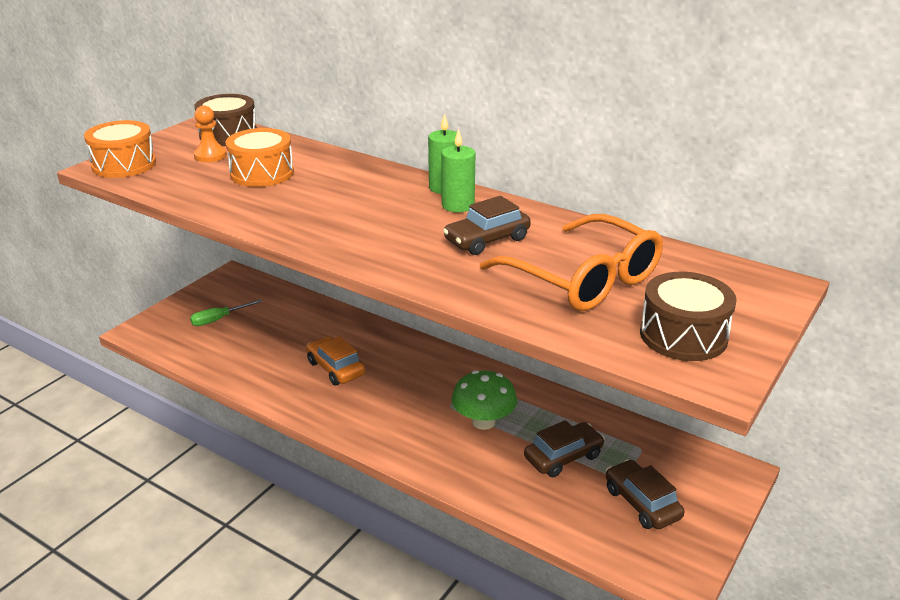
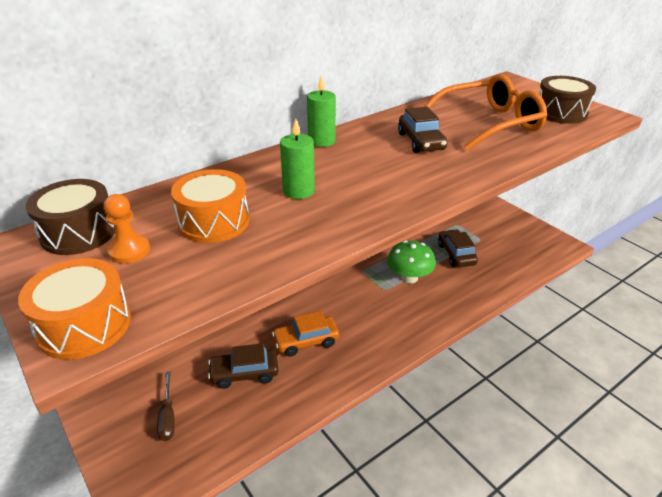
camera: 70 degrees left, 5 degrees up
(218, 319) = (168, 417): green screwdriver -> brown screwdriver
(458, 205) = (357, 141): green candle -> green candle (298, 191)
(642, 503) = (503, 238): brown car -> brown car (244, 374)

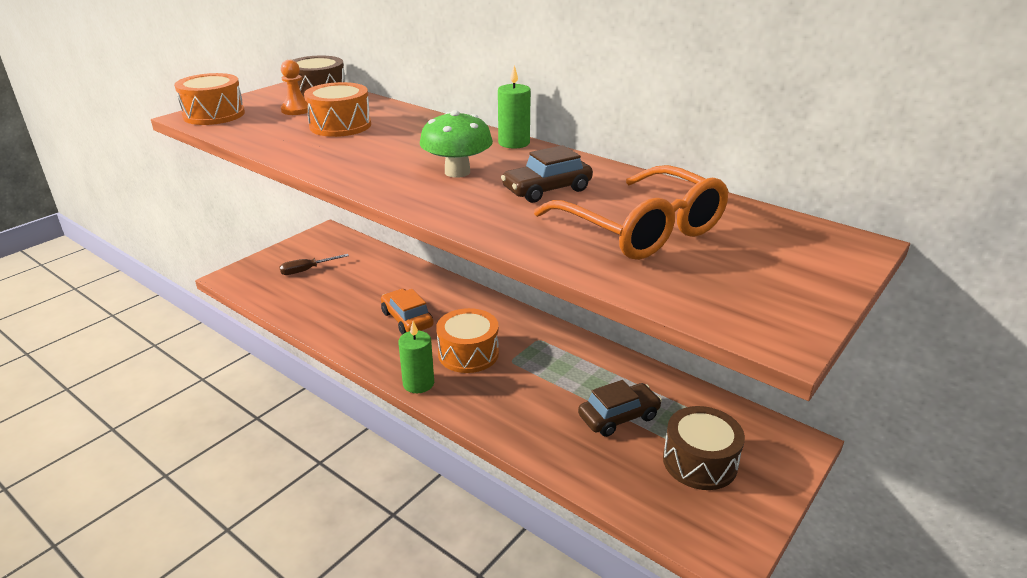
camera: 75 degrees right, 5 degrees down
(244, 374) = (358, 294): brown car -> none
(298, 191) = (400, 146): green candle -> green candle (418, 383)
(369, 310) = (468, 353): none -> orange drum
(409, 278) = (542, 377): green mushroom -> green mushroom (457, 172)
(560, 112) = (744, 289): brown drum -> brown drum (699, 462)

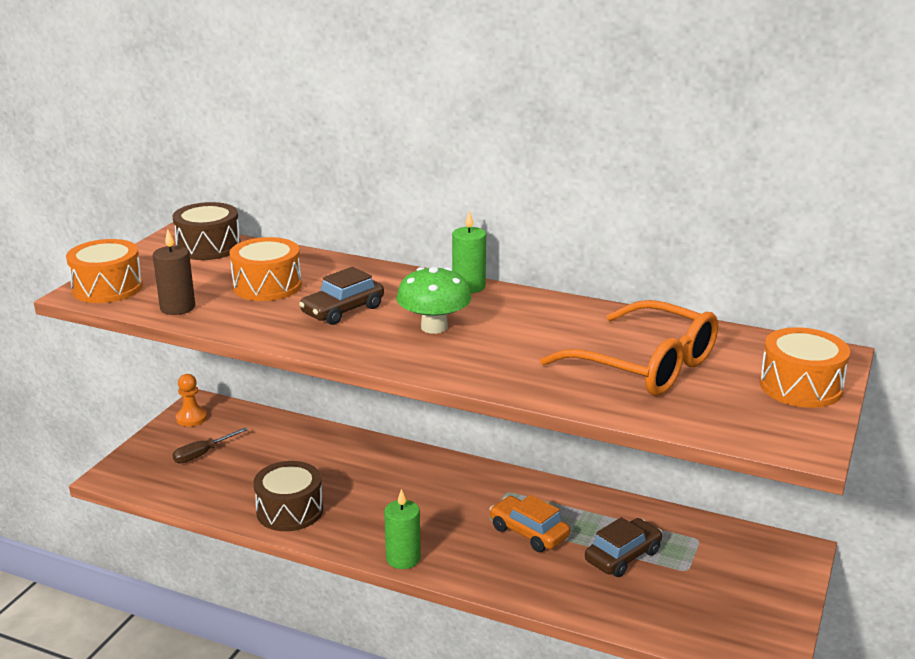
camera: 15 degrees left, 5 degrees down
(253, 134) = (177, 308): none -> brown candle
(296, 110) = (200, 271): orange pawn -> orange pawn (191, 418)
(407, 319) = (353, 493): orange car -> orange car (528, 532)
(468, 353) = (440, 518): orange drum -> orange drum (800, 386)
(547, 190) = (535, 336): brown car -> brown car (343, 310)
(699, 462) = (715, 584): brown drum -> brown drum (289, 511)

